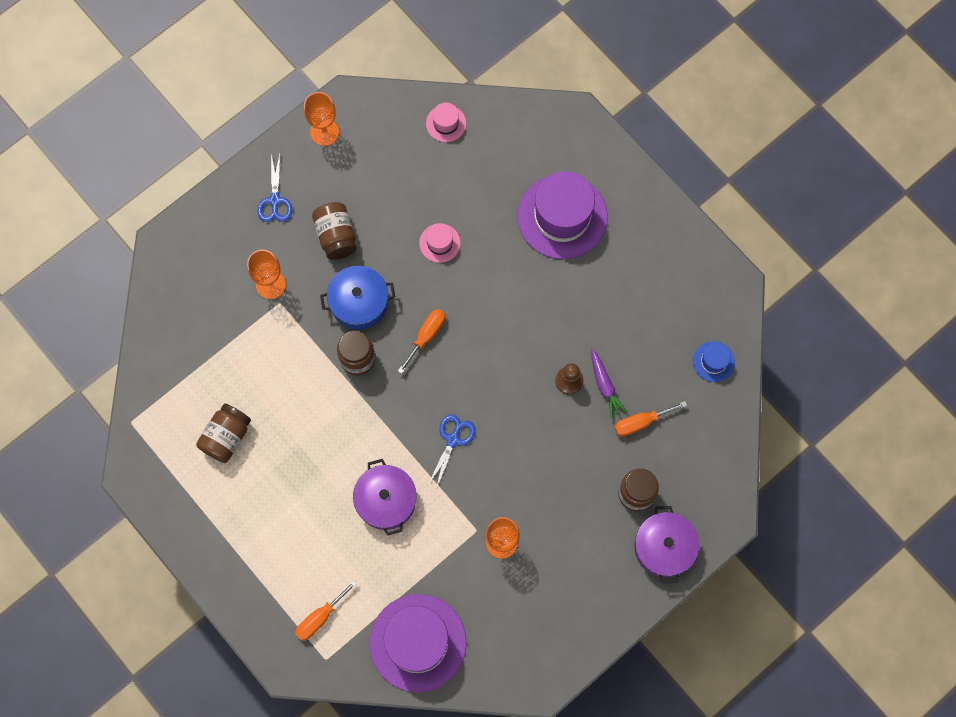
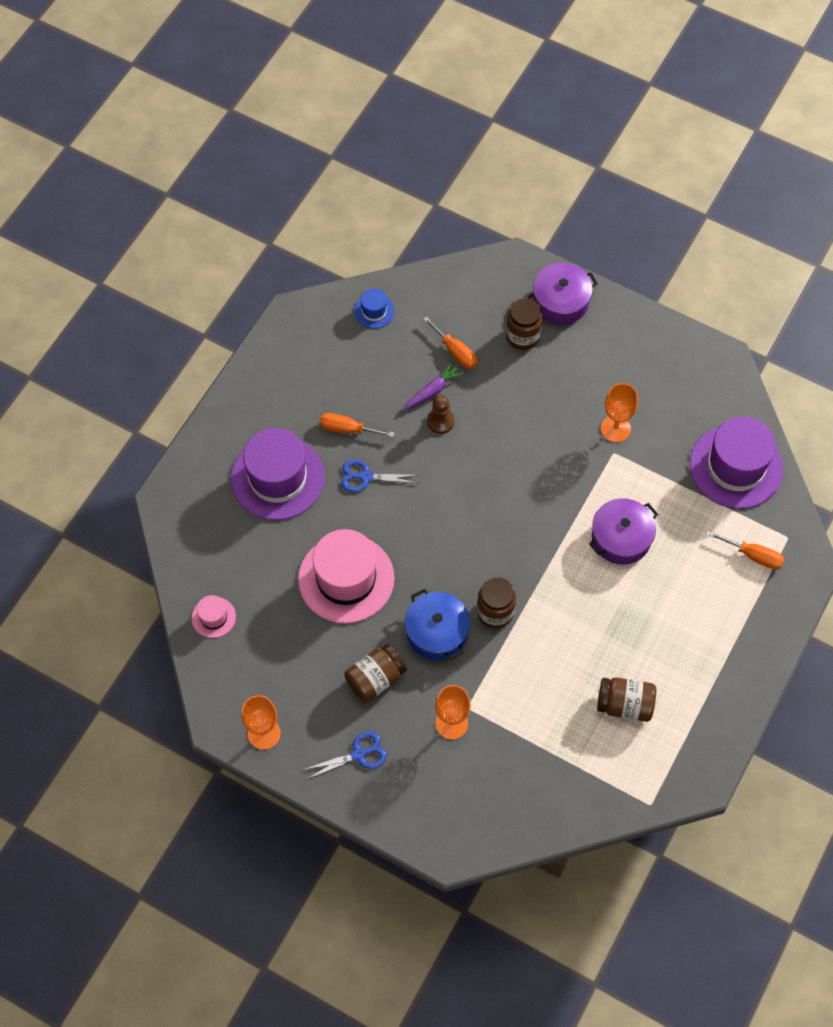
camera: 110 degrees left, 10 degrees down
(426, 336) = (447, 558): orange screwdriver -> orange screwdriver (347, 429)
(439, 243) = (346, 579): pink hat -> pink hat, size x2.19
(453, 440) = (538, 500): blue scissors -> blue scissors (365, 477)

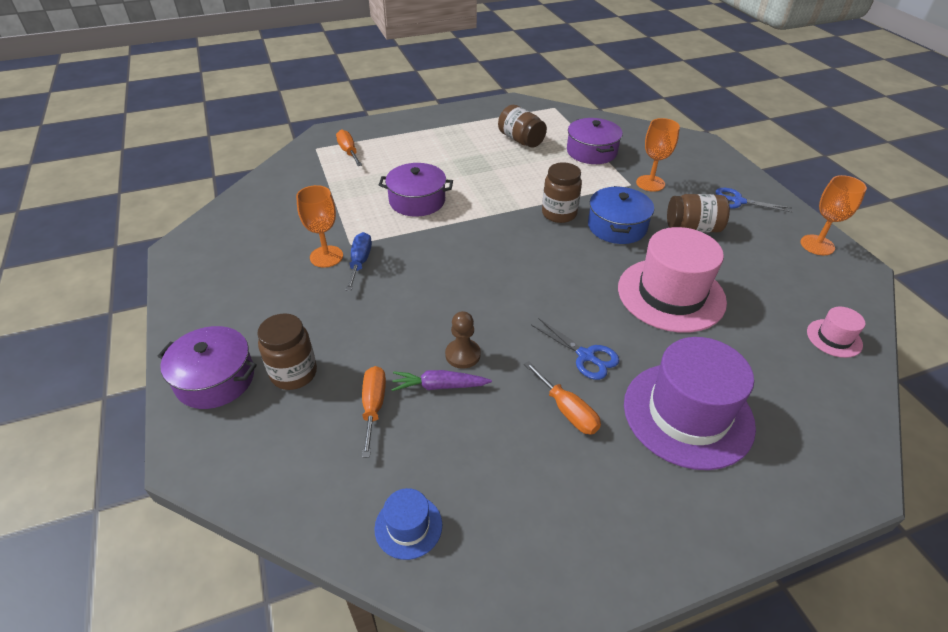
camera: 140 degrees left, 20 degrees down
(542, 738) = (591, 152): none -> purple pot
(586, 442) = (360, 262): none -> blue screwdriver
(736, 467) = (285, 190): purple hat -> none

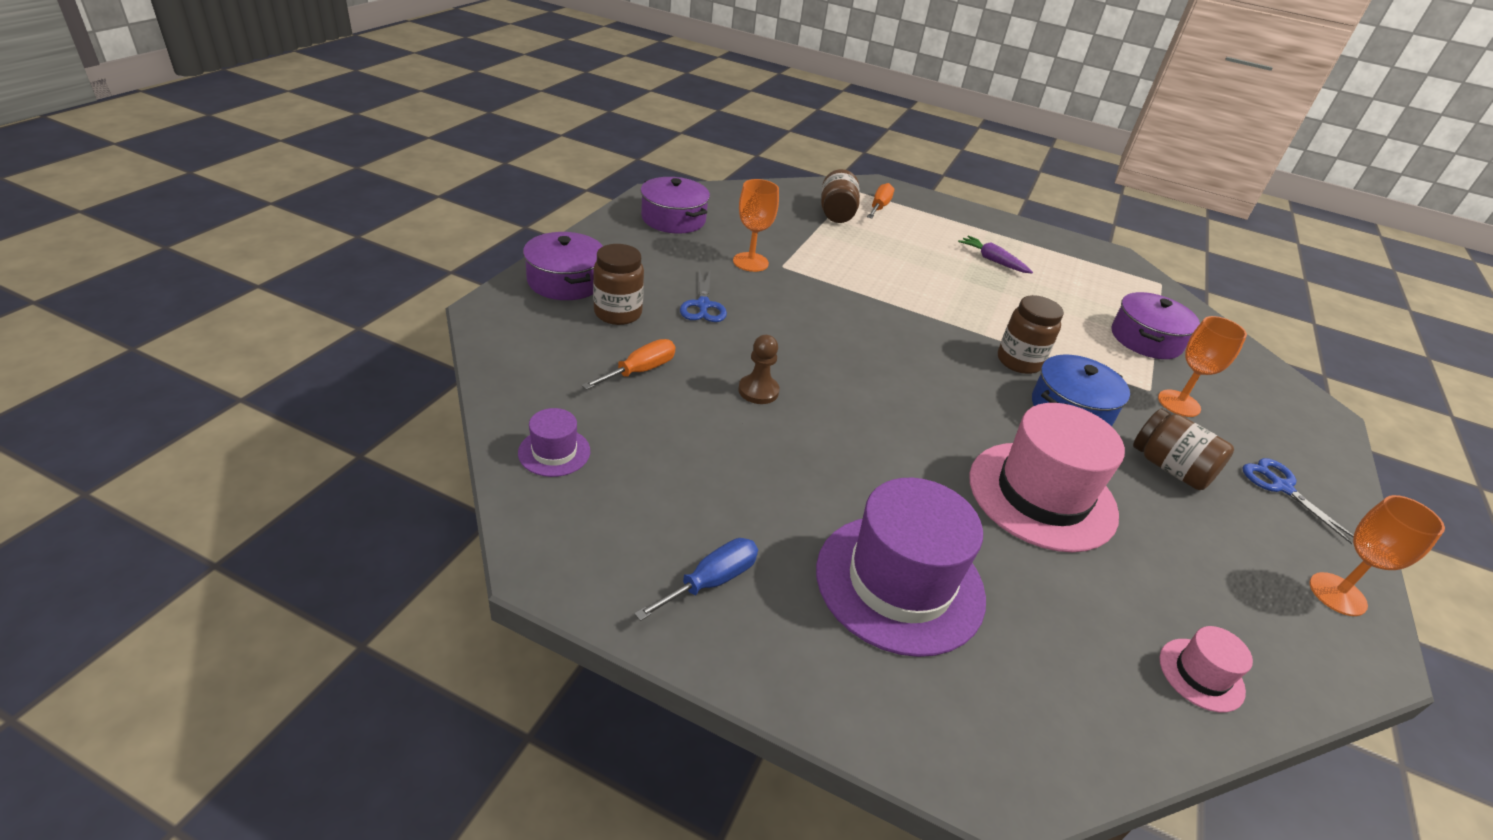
camera: 40 degrees right, 5 degrees down
(360, 262) = (771, 281): blue screwdriver -> blue screwdriver (711, 581)
(408, 526) = (554, 452): blue hat -> purple hat
(417, 201) = (887, 272): purple pot -> purple pot (673, 219)
(439, 386) = (707, 395): purple carrot -> purple carrot (992, 260)
(521, 140) = (1073, 287): brown jar -> brown jar (836, 213)
(567, 410) = (787, 489): orange screwdriver -> none
(586, 356) = (867, 470): blue scissors -> blue scissors (703, 305)

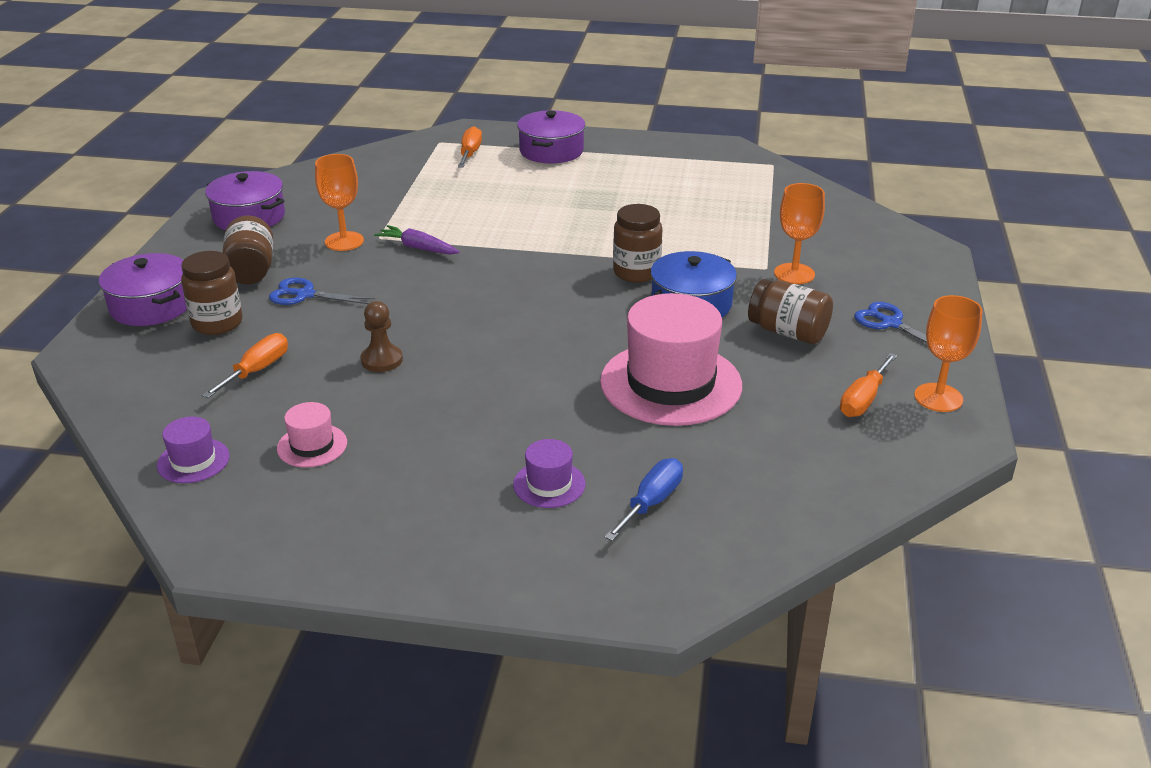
camera: 10 degrees left, 5 degrees down
(703, 305) = (305, 295): blue scissors -> blue scissors turned 120 degrees clockwise
(711, 581) = (375, 526): blue screwdriver -> blue screwdriver (651, 502)
(836, 213) = (425, 171): brown jar -> brown jar (251, 270)
(899, 583) = (549, 484): purple hat -> purple hat, size x0.46
(992, 260) = (598, 181): purple carrot -> purple carrot (418, 248)
(1146, 339) = (760, 222): purple pot -> purple pot (551, 151)
(1201, 674) = (821, 486): pink hat -> pink hat (312, 446)
(1251, 573) = (863, 400): none -> orange screwdriver

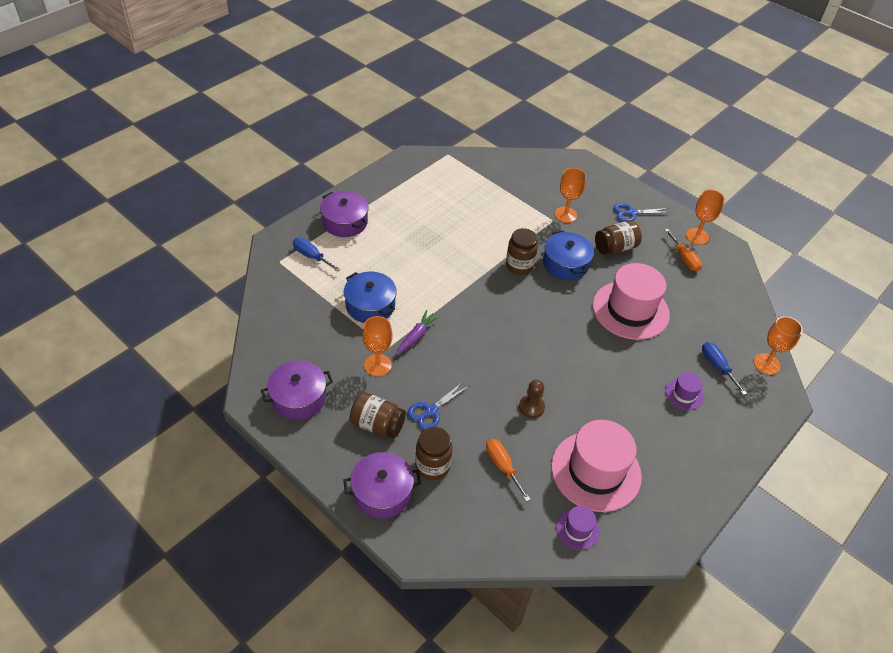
camera: 60 degrees left, 15 degrees up
(312, 446) = (596, 471): pink hat -> pink hat, size x2.19
(418, 248) = (416, 336): purple carrot -> purple carrot turned 150 degrees clockwise
(435, 207) = (370, 305): none -> blue pot
(470, 153) = (311, 256): orange screwdriver -> blue screwdriver
(726, 558) = (766, 364): none -> orange goblet

